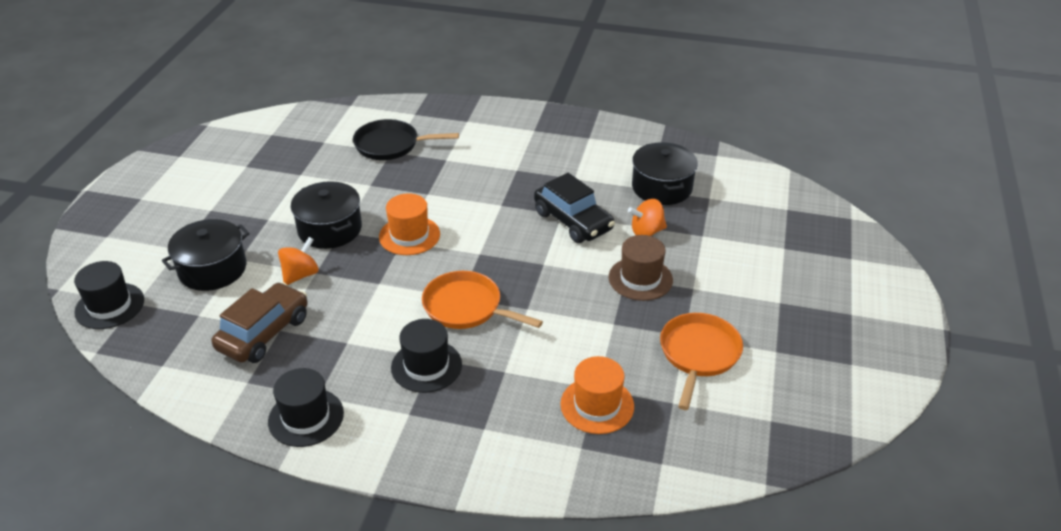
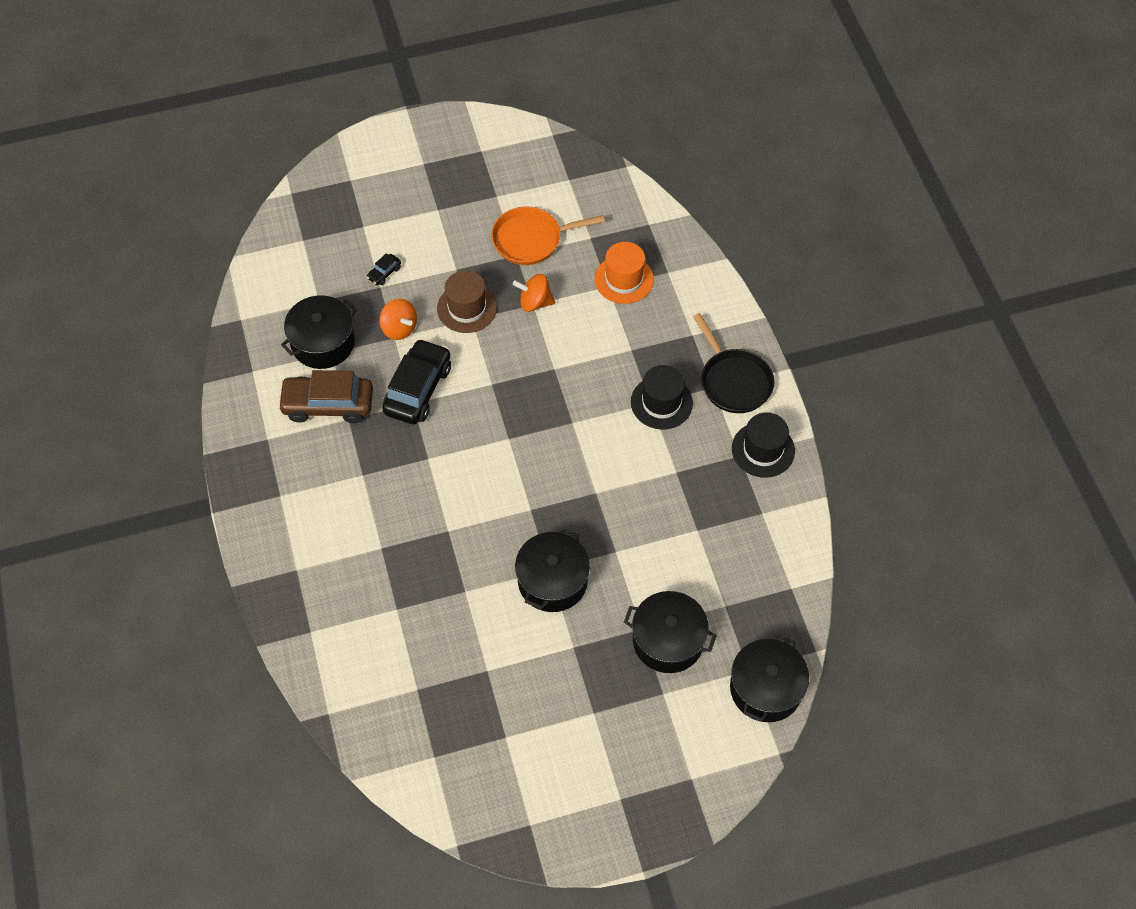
camera: 120 degrees left, 20 degrees up
(109, 306) = (765, 688): black hat -> black pot
(264, 333) = (708, 539): brown car -> brown car (328, 405)
(300, 275) = (626, 561): orange spinning top -> orange spinning top (535, 302)
(391, 145) = (384, 617): black pan -> black pan (733, 381)
(409, 235) = (519, 508): orange hat -> none
(466, 307) = (581, 411): orange pan -> none
(717, 243) = (384, 273): none -> black car

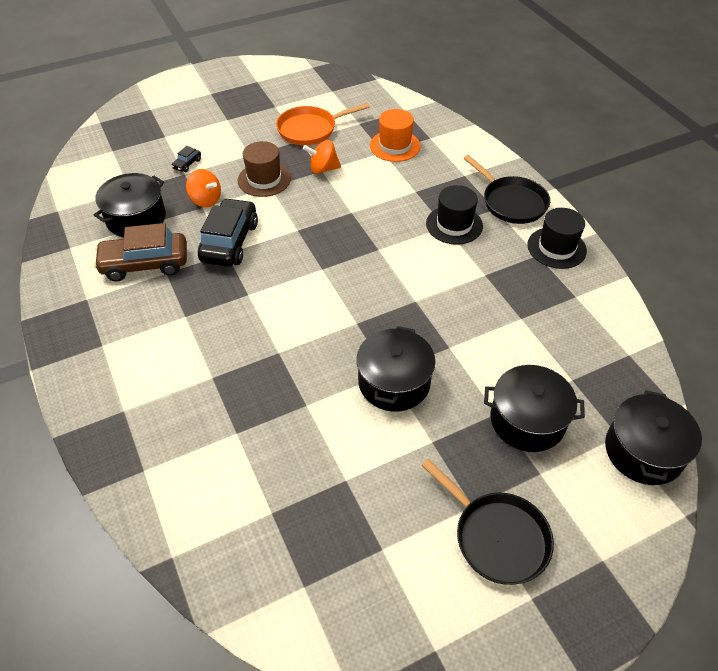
camera: 10 degrees left, 10 degrees down
(606, 743) = (496, 537): none -> black pan

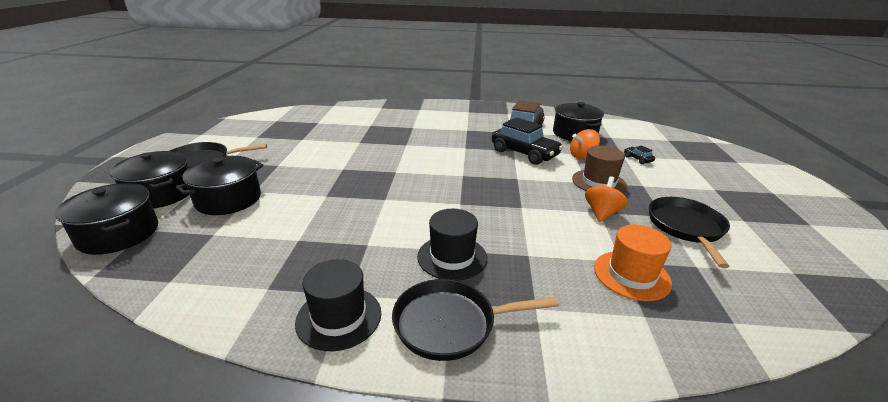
camera: 120 degrees right, 20 degrees down
(310, 129) = (686, 228): orange pan -> black pan
(394, 382) = (332, 168): black pot -> black pot (160, 194)

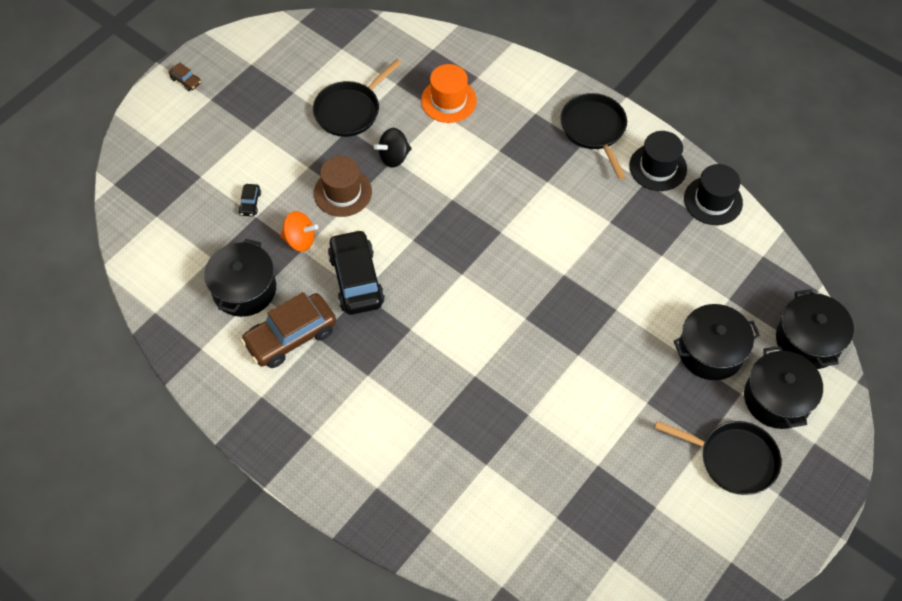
camera: 145 degrees left, 30 degrees up
(450, 324) = (594, 130): black pan -> black pan turned 135 degrees counterclockwise
(452, 257) = (555, 176): black hat -> black hat (713, 200)
(602, 213) = (394, 157): orange spinning top -> black spinning top
(810, 195) = (186, 81): none -> brown car

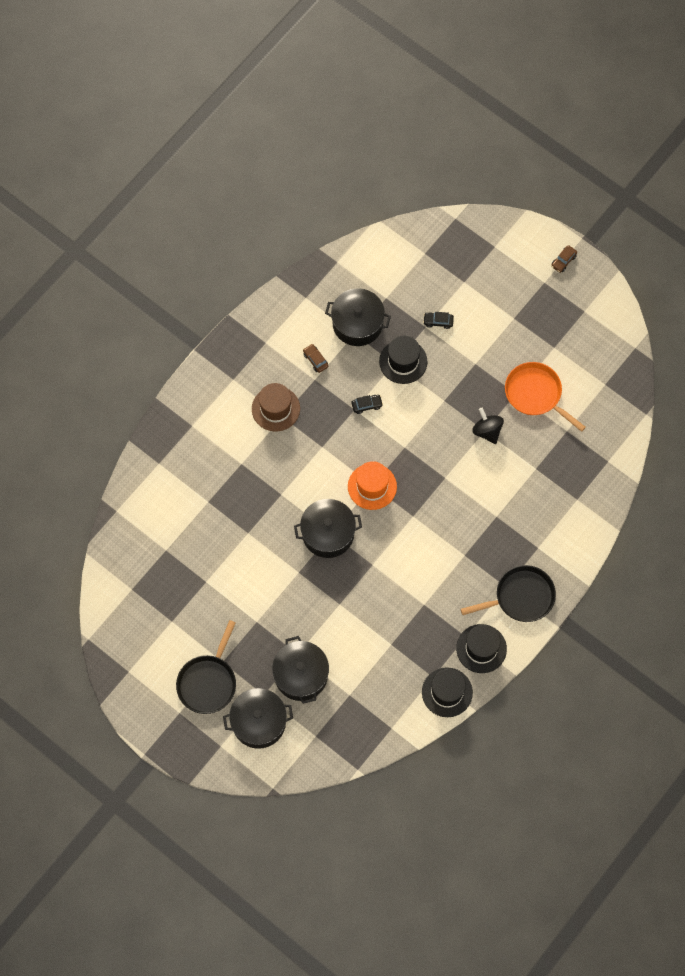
camera: 90 degrees right, 10 degrees up
(291, 337) = (315, 360): brown car -> brown car, size x0.42
(300, 240) = (403, 361): orange spinning top -> black hat
(342, 192) = (450, 391): brown hat -> brown hat (275, 408)
(350, 110) = (536, 394): black pan -> orange pan
(356, 279) = (367, 405): black car -> black car, size x0.42
(448, 100) = (549, 475): orange hat -> orange hat (372, 486)
(808, 340) = (310, 754): black pot -> black pot (328, 533)

